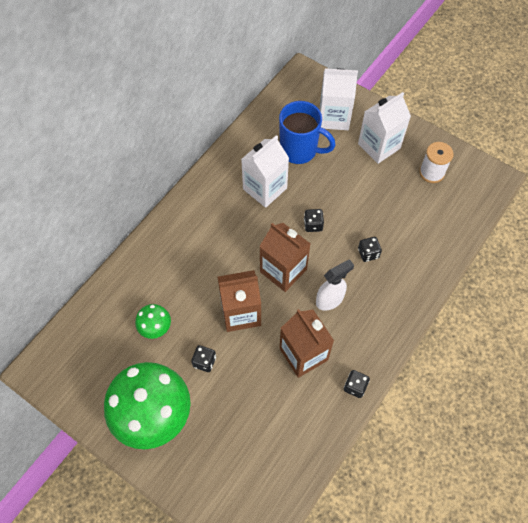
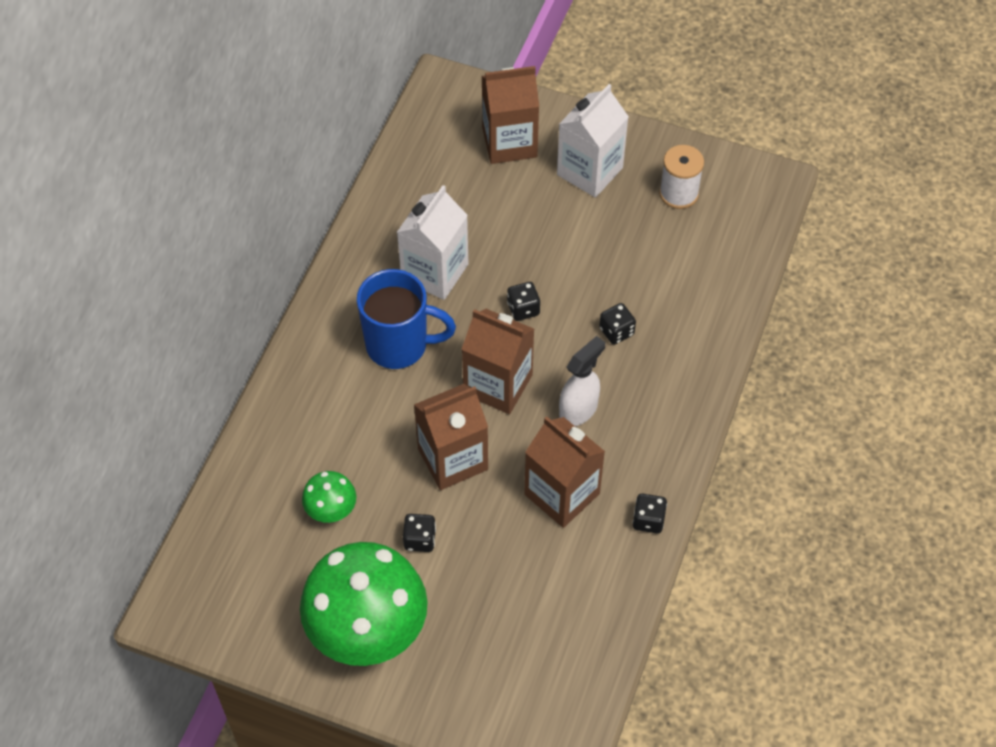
camera: 15 degrees left, 5 degrees down
(299, 150) = (471, 204): blue mug -> blue mug (399, 345)
(334, 117) = (509, 142): white carton -> brown carton

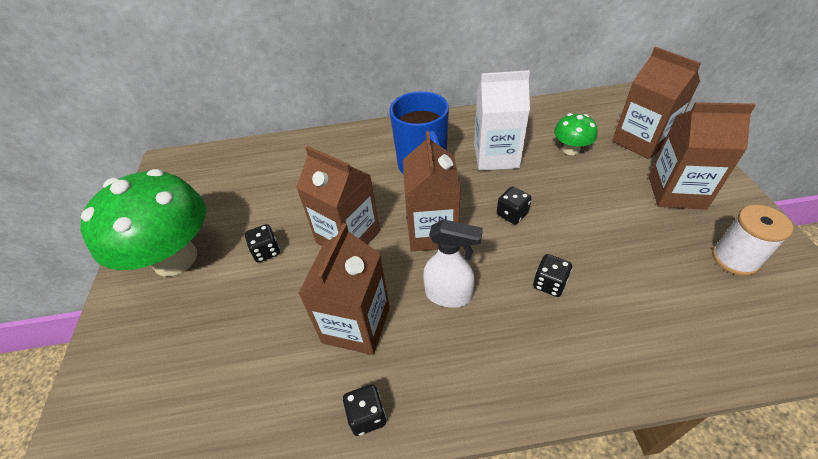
camera: 65 degrees right, 10 degrees down
(331, 510) = (270, 195): green mushroom -> green mushroom (571, 149)
(589, 171) = (676, 192): white carton -> brown carton

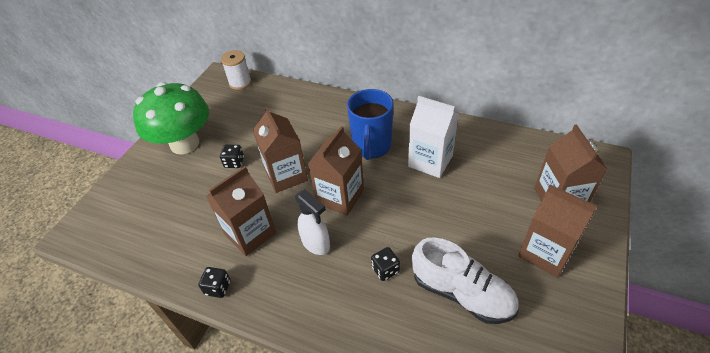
camera: 30 degrees right, 0 degrees up
(512, 214) = (403, 210): black dice -> none
(571, 149) = (493, 180): green mushroom -> none
(643, 267) = (462, 293): none -> white shoe
(735, 259) = (539, 324): white spool -> white spool (240, 83)

